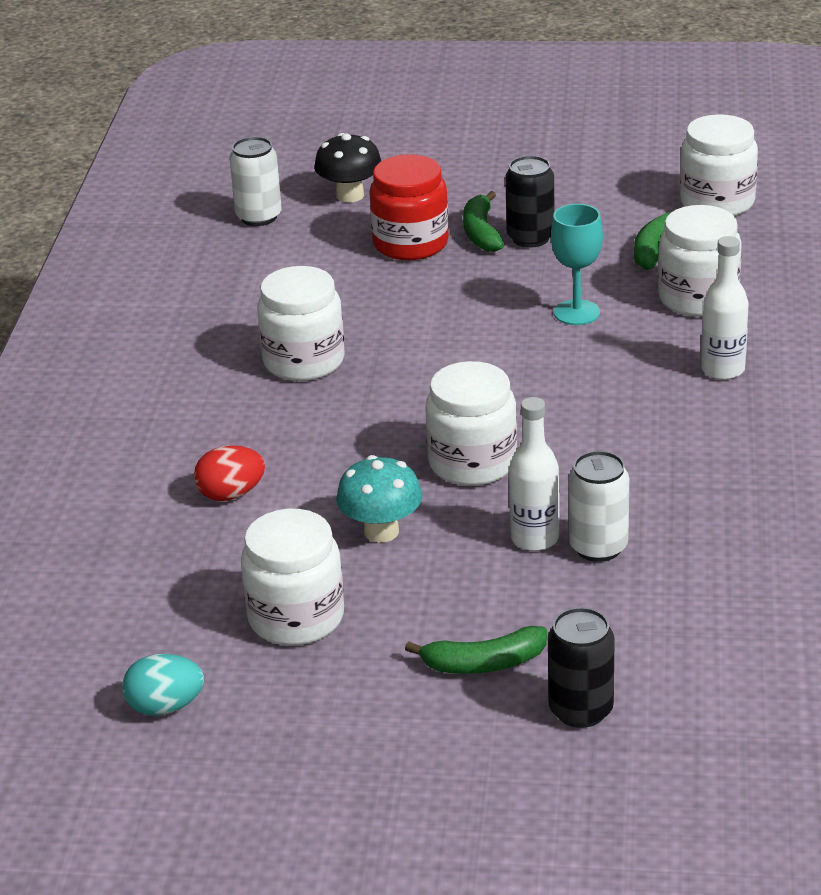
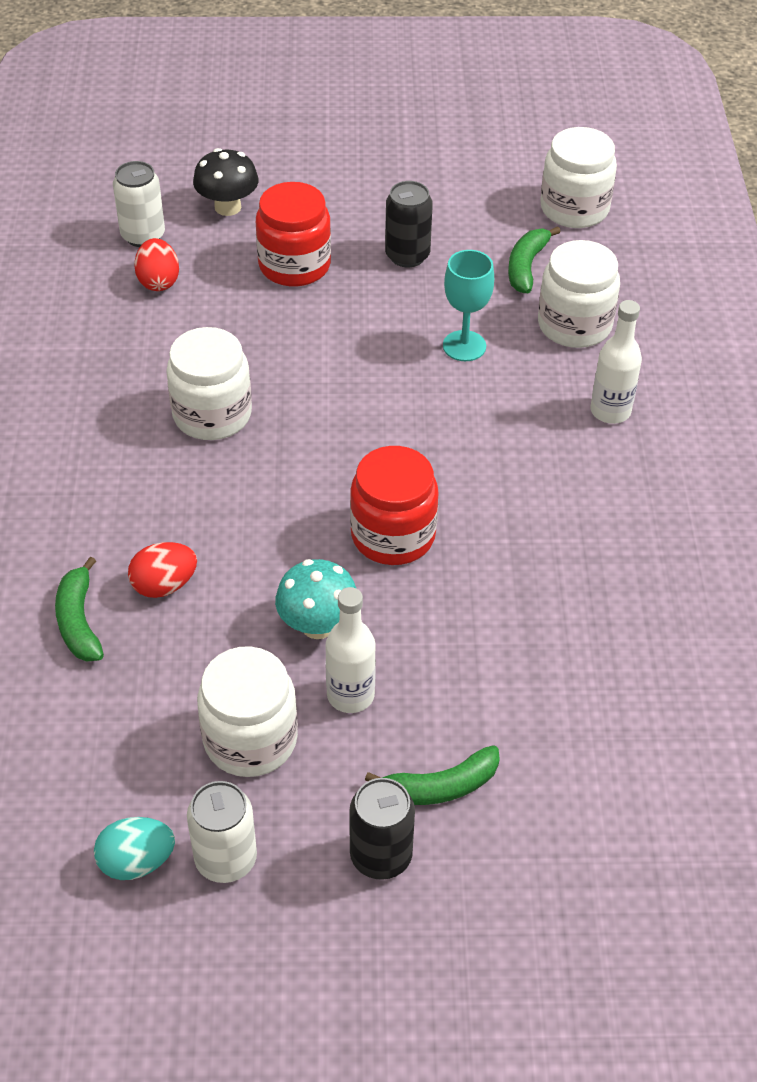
camera: 10 degrees left, 15 degrees up
(268, 254) = (158, 281): none -> red egg
(472, 463) = (393, 535): white jar -> red jar
(481, 232) = (360, 250): green banana -> green banana (79, 621)
(535, 538) = (466, 627): white bottle -> white bottle (350, 695)
(581, 710) = (541, 839): black can -> black can (381, 856)
(598, 547) = (527, 634): white can -> white can (226, 859)

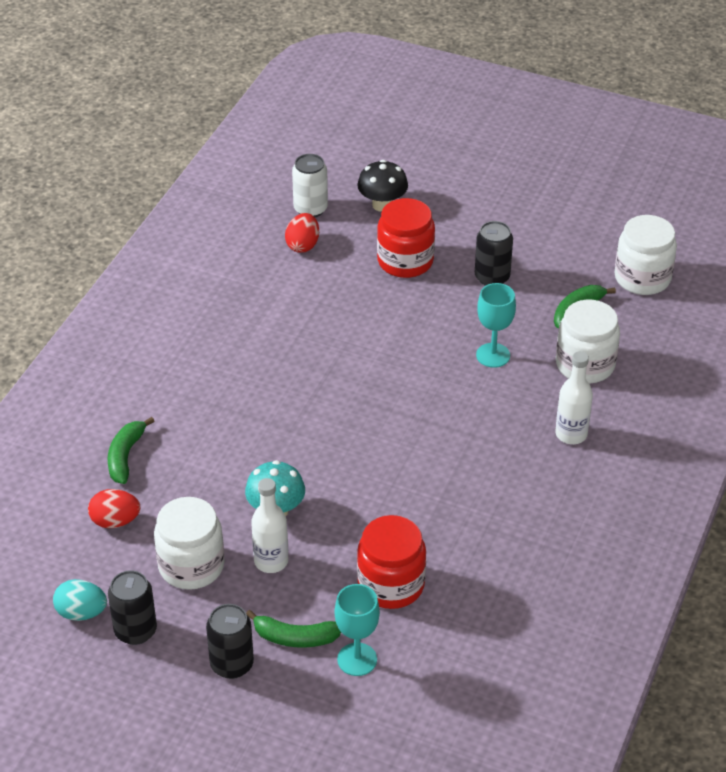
camera: 25 degrees right, 5 degrees down
(164, 585) = (191, 452): red egg -> red egg (115, 521)
(212, 414) = (286, 349): white jar -> none
(226, 859) = (135, 631): white can -> black can
(393, 535) = (361, 469): red jar -> red jar (391, 584)
(535, 786) = (357, 659): none -> turquoise goblet

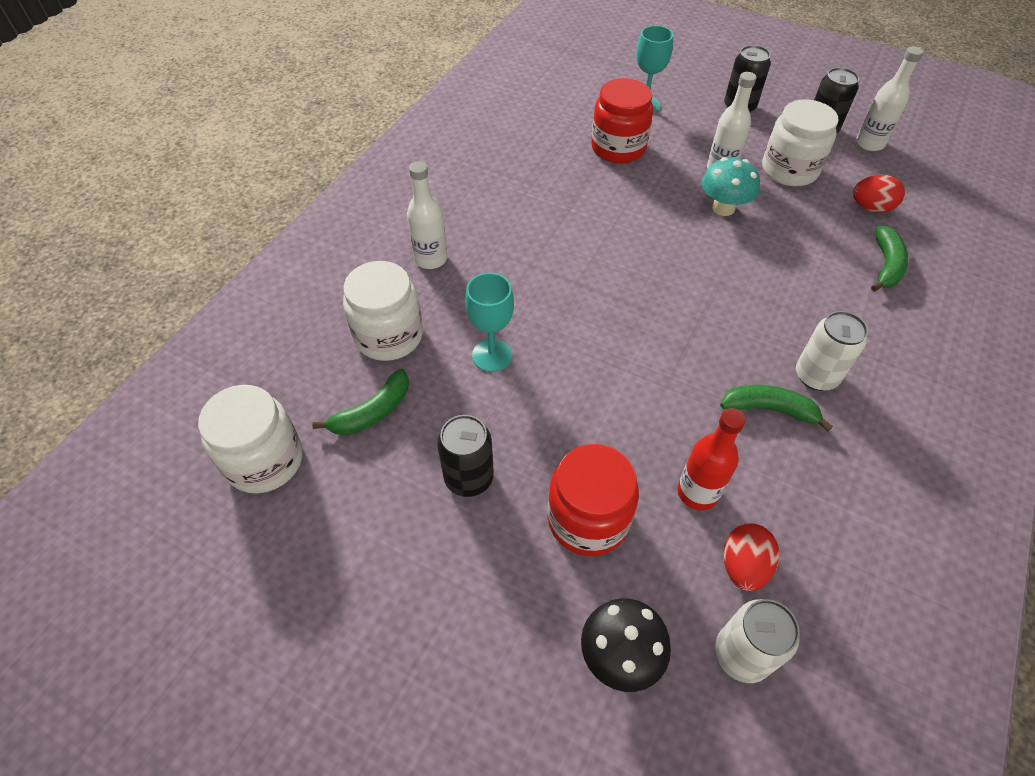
camera: 175 degrees left, 10 degrees up
(81, 613) = (869, 144): turquoise egg -> white bottle
(223, 357) = (816, 376): none -> white can
(295, 637) = (693, 119): green banana -> green banana (769, 409)
(329, 279) = (697, 492): none -> red bottle

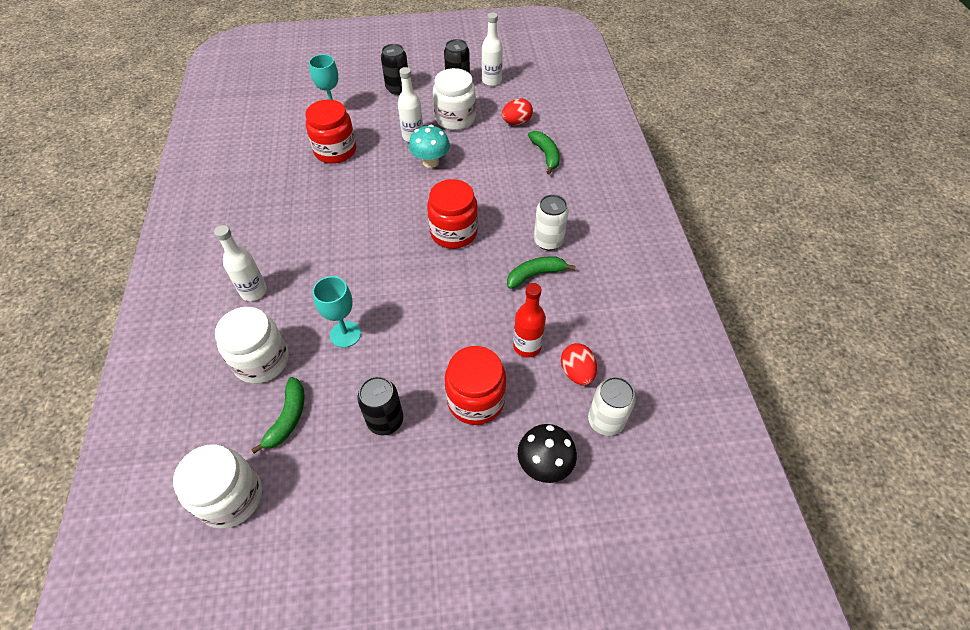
camera: 35 degrees left, 0 degrees up
(696, 304) = (454, 232): none -> red jar

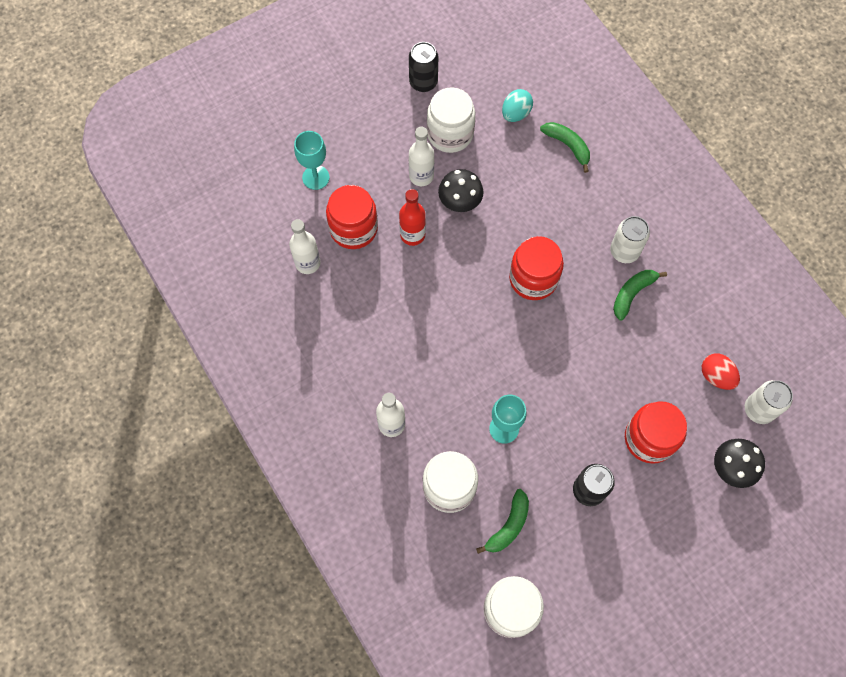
camera: 25 degrees left, 15 degrees up
(288, 418) = (508, 526): green banana -> green banana turned 45 degrees clockwise
(398, 88) = (362, 115): black can -> none
(430, 162) = (460, 202): turquoise mushroom -> black mushroom
(491, 81) = (457, 63): white bottle -> white bottle (308, 263)
(516, 122) = (515, 113): red egg -> turquoise egg
(527, 346) = (663, 370): red bottle -> red bottle (412, 235)

